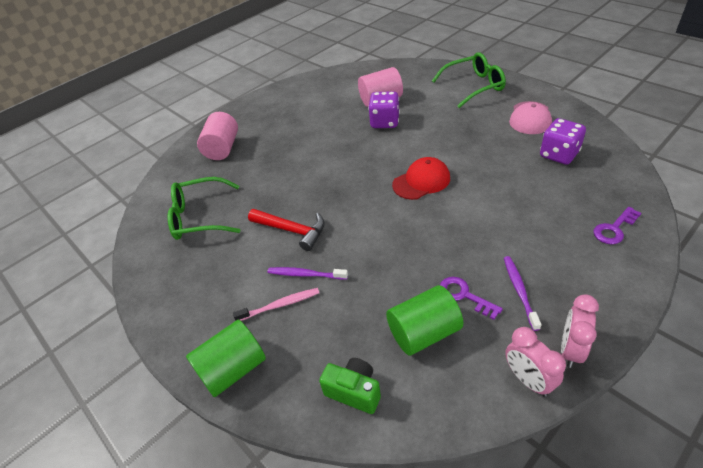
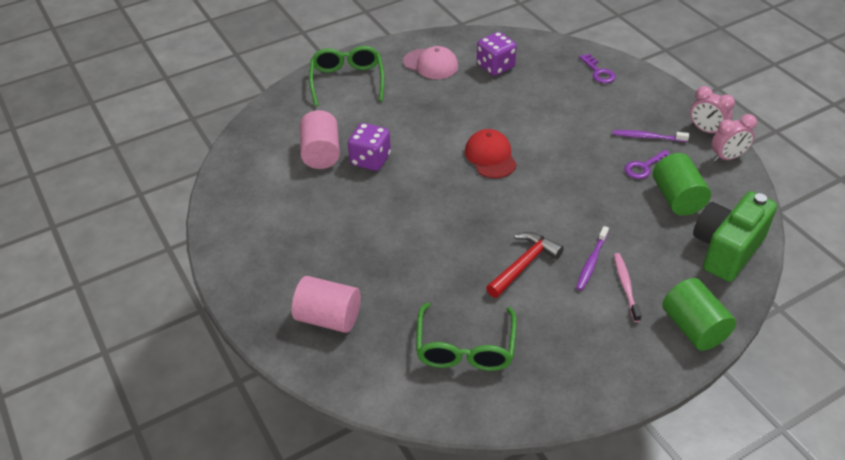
camera: 80 degrees left, 0 degrees up
(354, 391) = (726, 250): green camera -> green camera, size x1.77

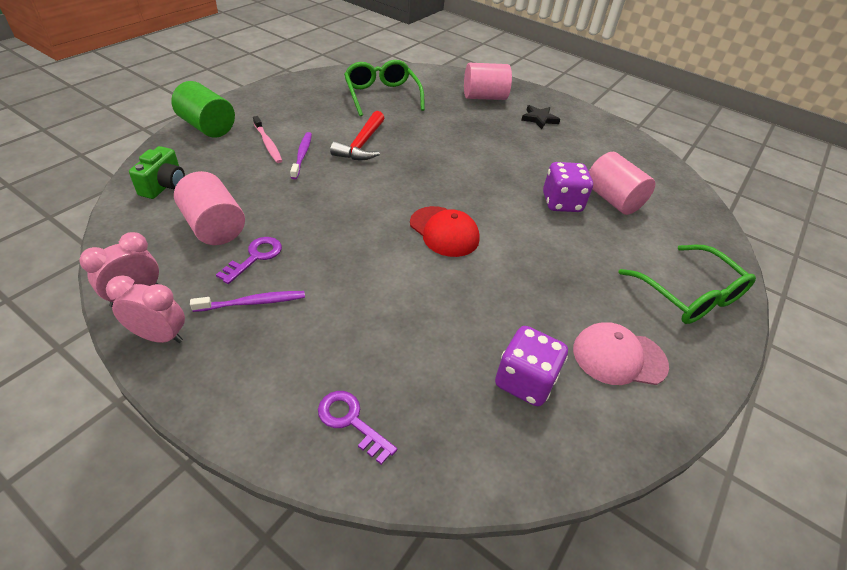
camera: 150 degrees right, 0 degrees up
(292, 264) = (539, 119): none -> black star
(677, 198) = (214, 227): green cylinder -> pink cylinder
(726, 250) = (164, 186): green camera -> green camera, size x0.56

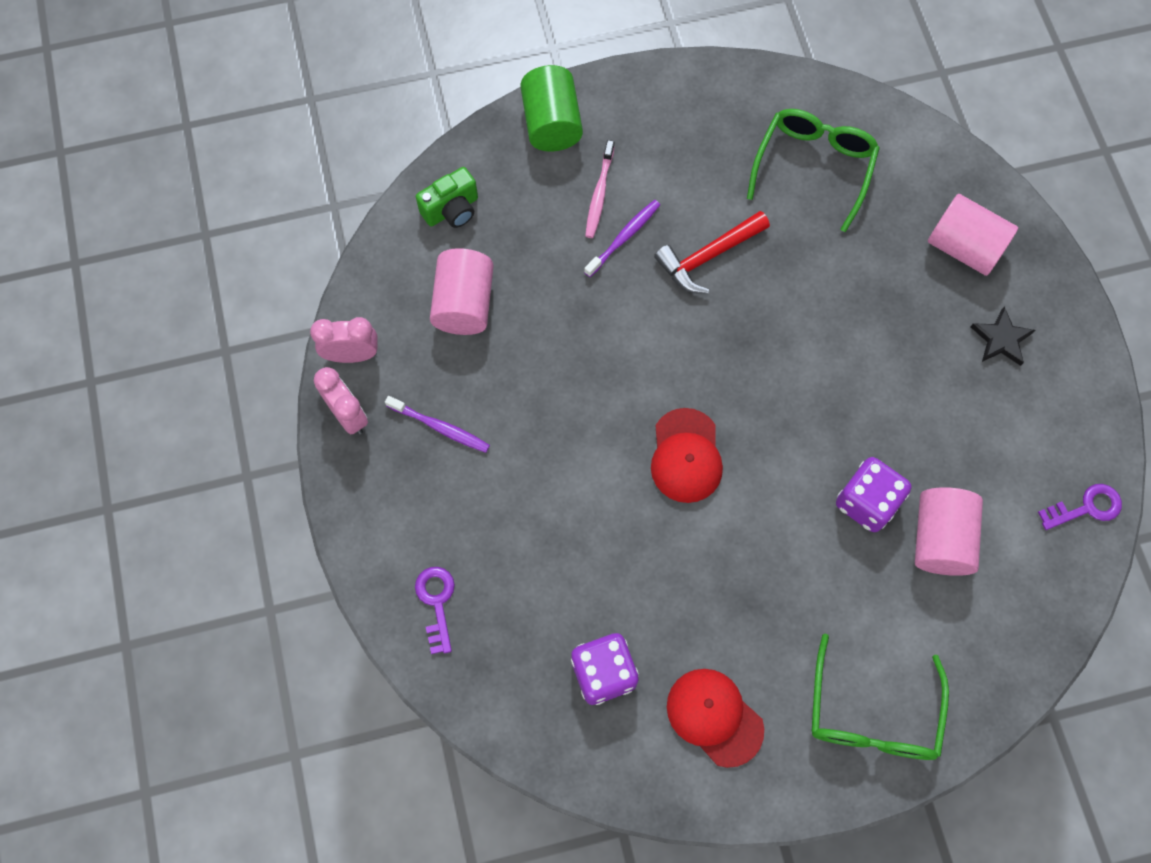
camera: 45 degrees right, 25 degrees up
(255, 257) = (476, 371): purple key -> purple key (1086, 507)
(619, 357) = (714, 717): pink cap -> red cap

